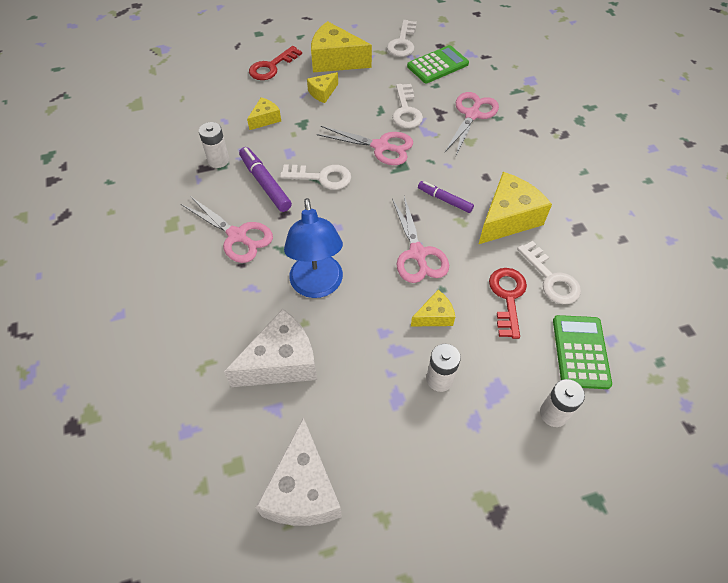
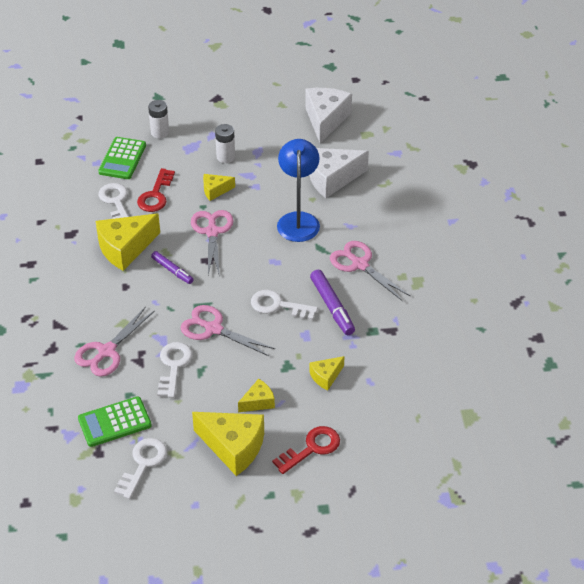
camera: 170 degrees left, 10 degrees down
(218, 160) = (376, 336): white battery -> none

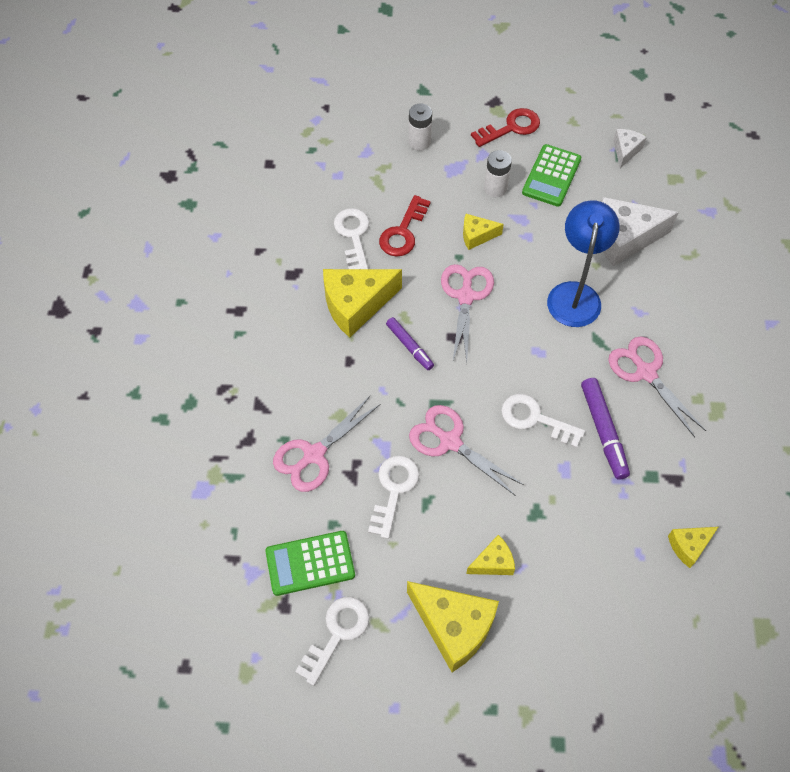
camera: 10 degrees right, 15 degrees up
(122, 159) = (369, 174): green calculator -> green calculator (551, 176)
(312, 448) = (553, 646): red key -> red key (511, 127)
(325, 120) = (625, 151): white cheese -> white cheese, size x0.52
(326, 376) = (584, 537): yellow cheese -> yellow cheese (689, 546)

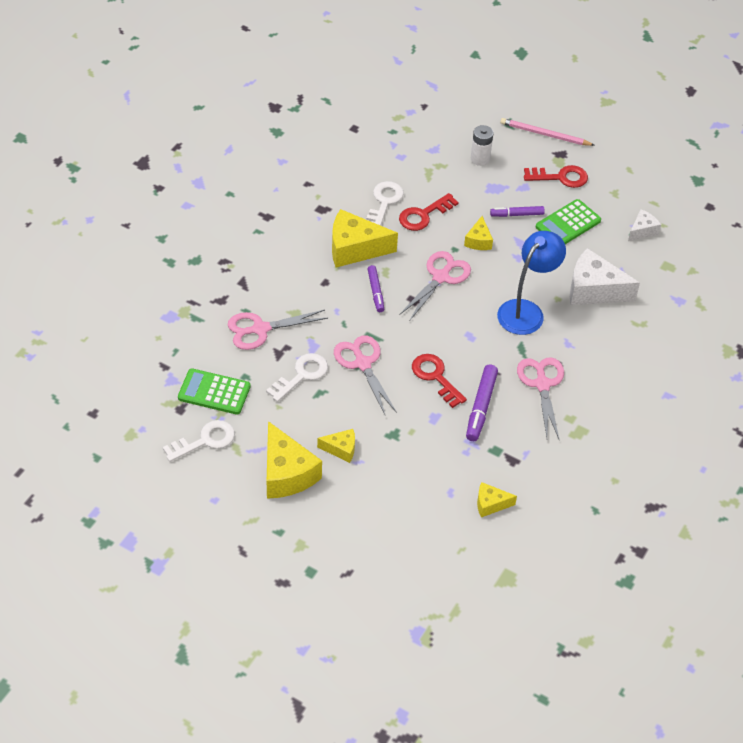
camera: 25 degrees right, 10 degrees down
(465, 87) = (544, 134): none -> pink pencil
(477, 236) = (478, 241): yellow cheese -> yellow cheese turned 105 degrees counterclockwise
(495, 188) = (517, 214): white battery -> purple marker
(535, 419) = (435, 377): white key -> red key

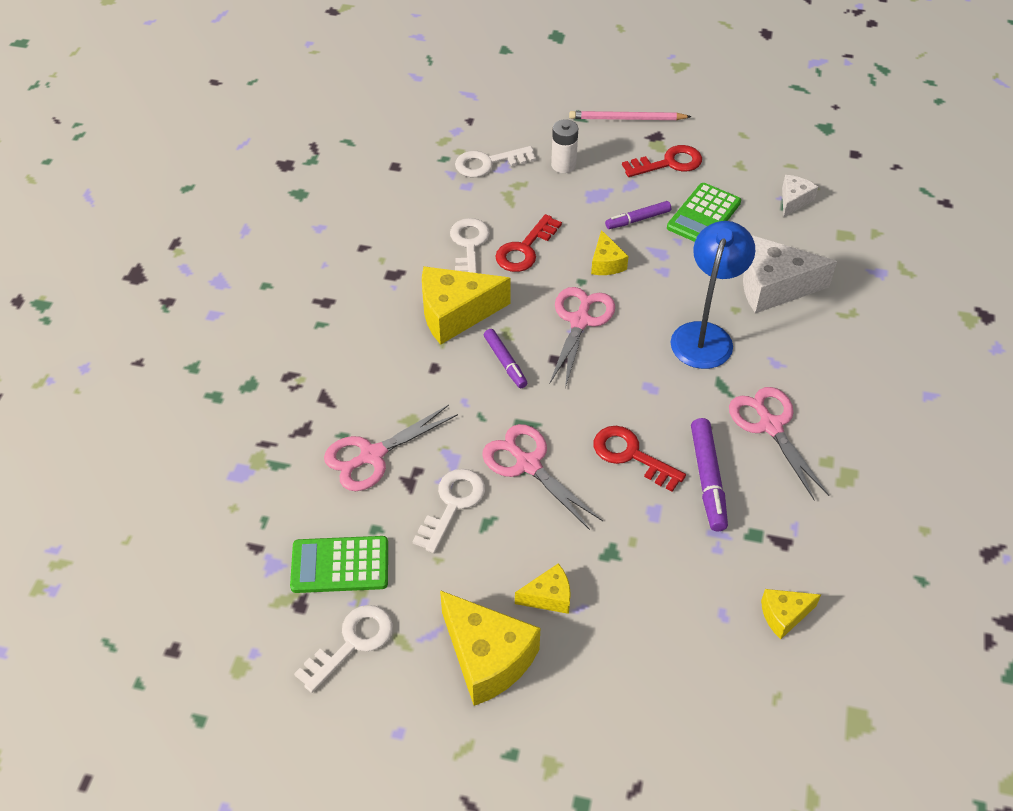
camera: 15 degrees left, 0 degrees up
(424, 143) = (488, 163): none -> white key

